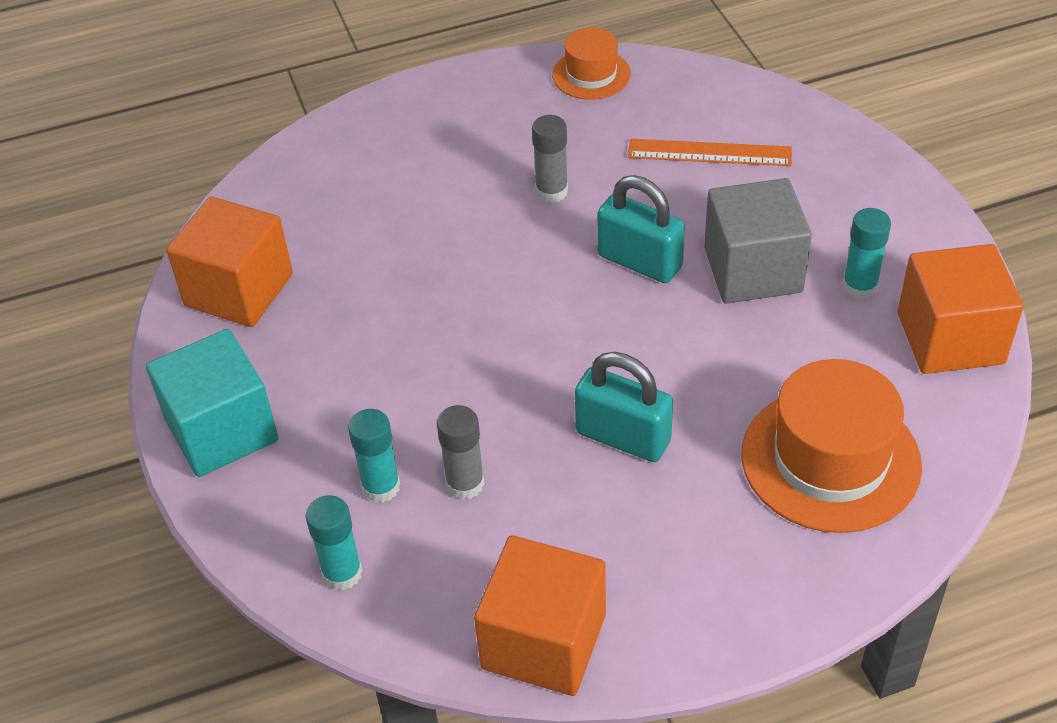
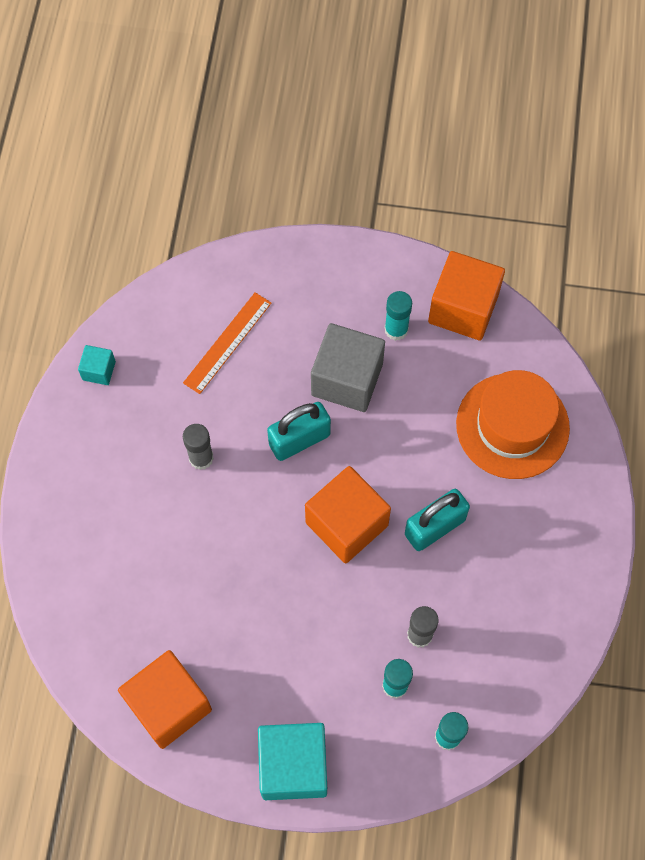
camera: 65 degrees left, 20 degrees up
(543, 641) = (552, 645): orange cube -> orange cube (346, 524)
(591, 74) = (99, 370): orange hat -> turquoise cube

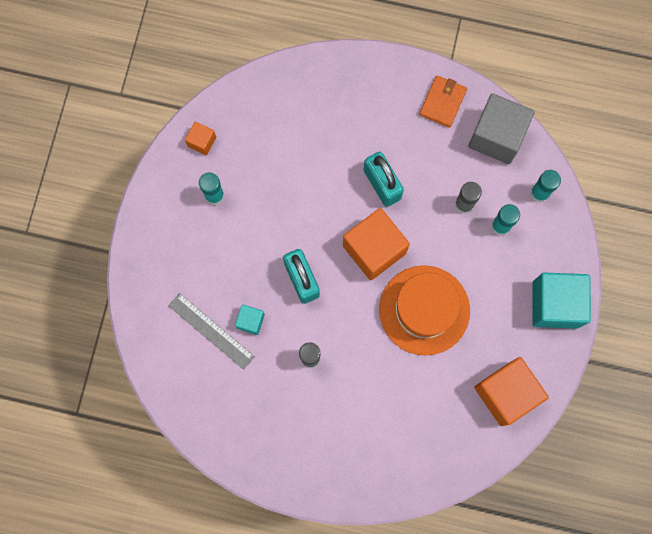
camera: 85 degrees left, 10 degrees up
(99, 370) = (225, 439): turquoise cube -> turquoise cube (250, 321)
(227, 342) = (211, 331): orange ruler -> grey ruler
(347, 379) = (254, 238): grey cube -> grey cube (496, 136)
(463, 308) = (202, 142): orange cube -> orange cube, size x0.48
(512, 426) = (305, 117): orange hat -> orange hat (424, 310)
(559, 597) = (442, 102): none -> orange wallet

